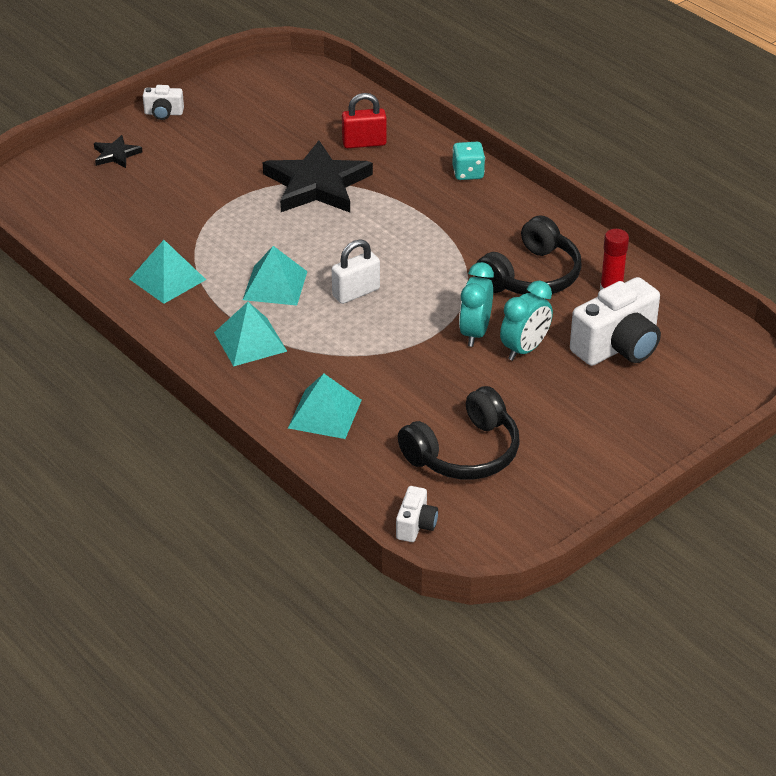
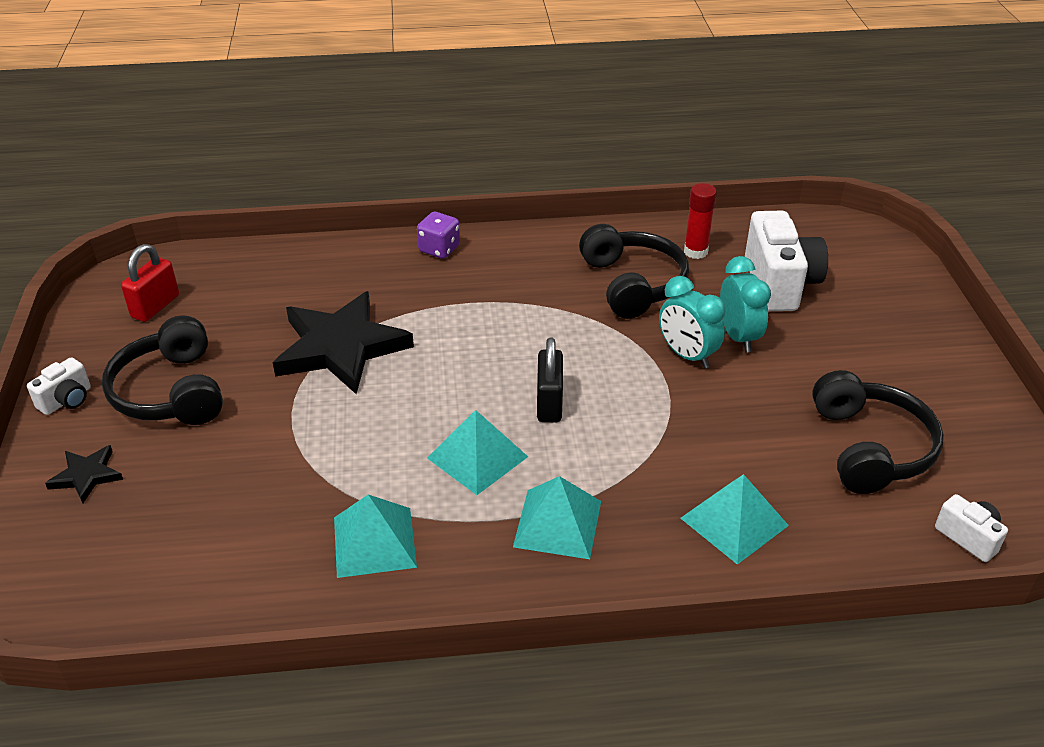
camera: 55 degrees left, 0 degrees up
(208, 144) = (171, 392): none -> black headphones
(356, 292) = (549, 403): white padlock -> black padlock
(364, 143) = (313, 287): red padlock -> red padlock (155, 306)
(468, 173) = (439, 249): turquoise dice -> purple dice

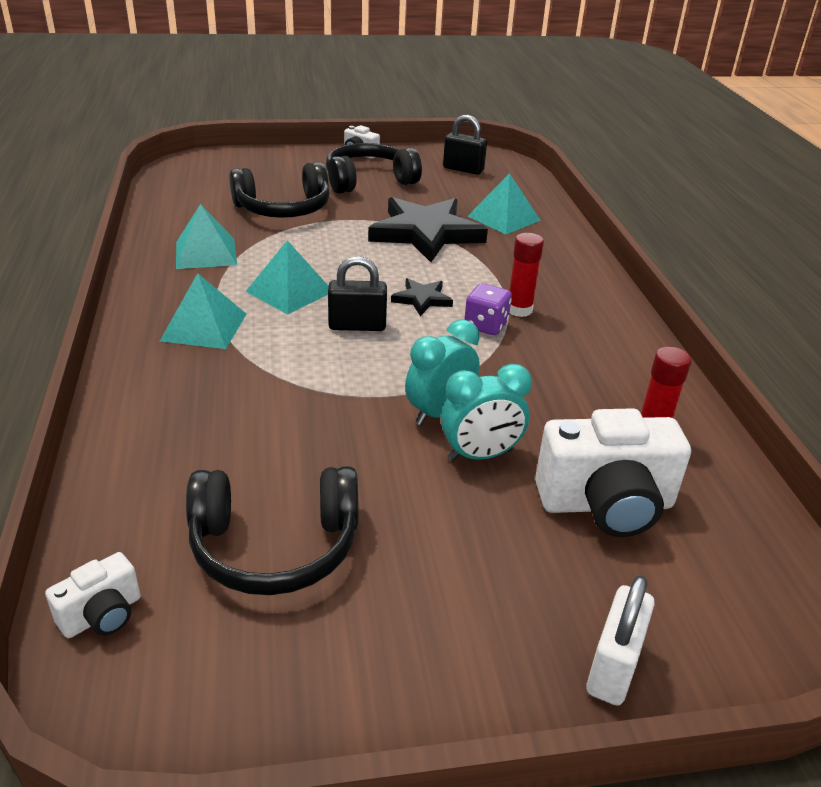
camera: 85 degrees right, 5 degrees down
(86, 475) = (288, 165): black star -> black star (422, 299)
(155, 306) = (463, 169): red padlock -> black padlock
(439, 249) = (582, 271): purple dice -> purple dice (486, 325)
(514, 295) = (519, 310): none -> red glue stick
(633, 284) = (564, 382): black headphones -> black headphones (283, 209)
(734, 521) = (181, 424): turquoise pyramid -> turquoise pyramid (504, 218)
(919, 301) = (613, 667): none -> white padlock

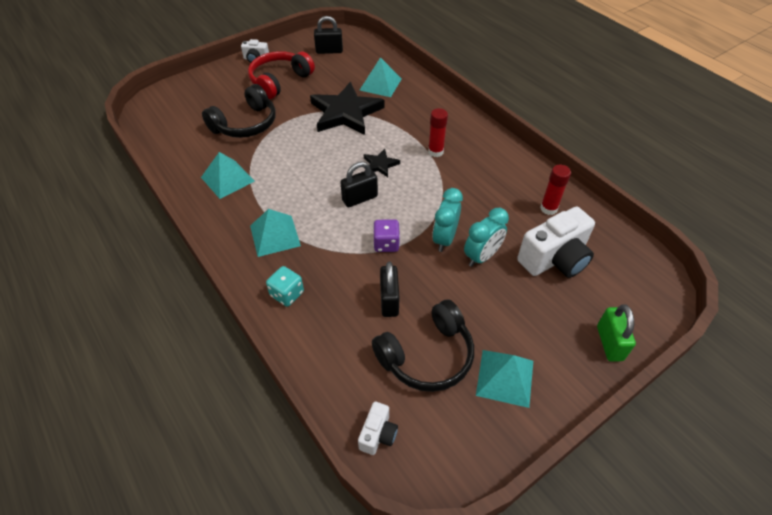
camera: 25 degrees left, 15 degrees up
(154, 394) = (287, 294): none -> turquoise dice
(285, 455) = (389, 300): none -> black padlock
(289, 291) = (302, 189): turquoise pyramid -> turquoise pyramid (505, 377)
(368, 181) = (279, 81): black headphones -> red headphones
(486, 325) = (426, 170): purple dice -> purple dice (386, 244)
(613, 667) = (609, 343): white padlock -> green padlock

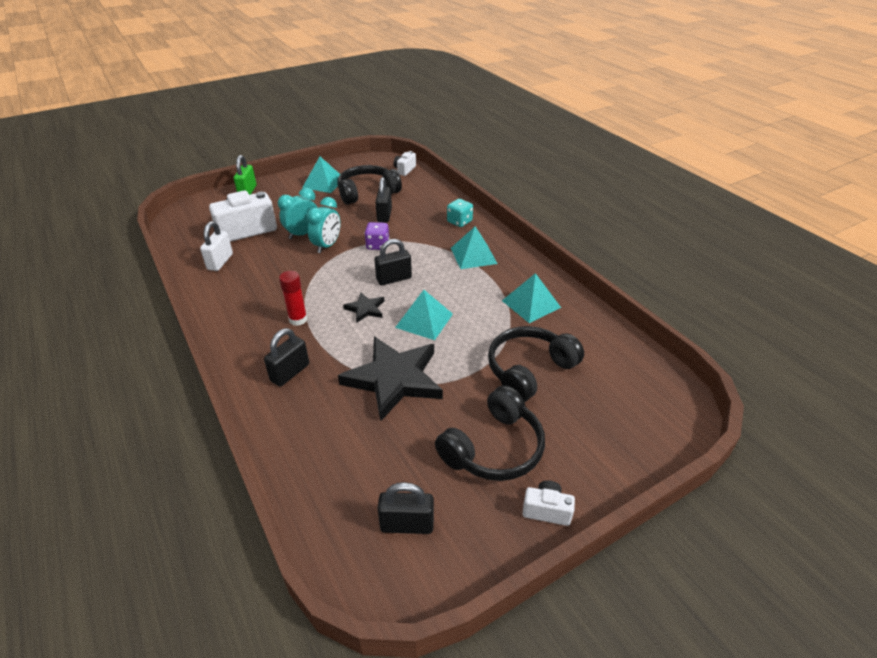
camera: 175 degrees left, 10 degrees down
(279, 81) = (494, 448): red headphones -> black headphones
(380, 84) = (332, 429): turquoise pyramid -> turquoise pyramid (424, 320)
(422, 113) = (290, 373): none -> black padlock
(548, 208) = (220, 262): red glue stick -> white padlock

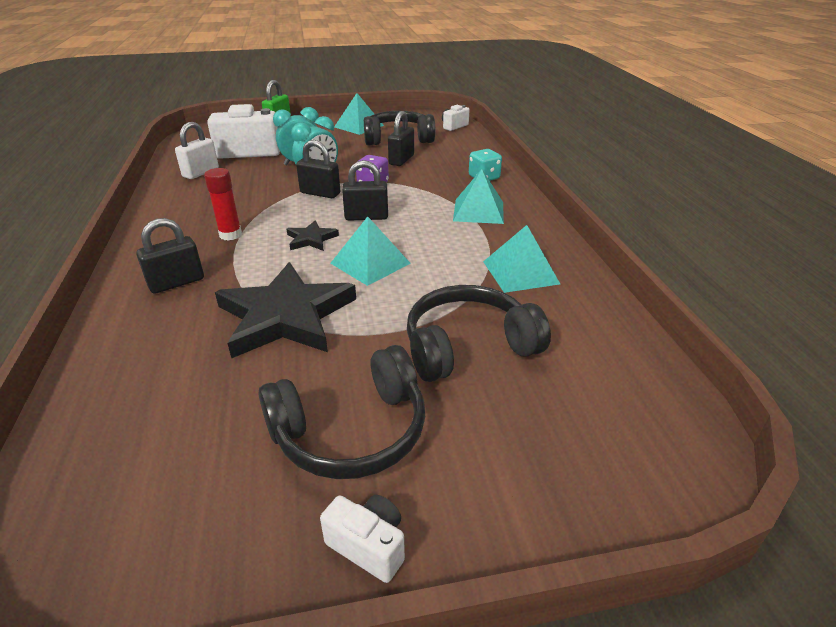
camera: 20 degrees right, 5 degrees down
(407, 525) = (158, 498): black padlock -> black padlock (320, 193)

